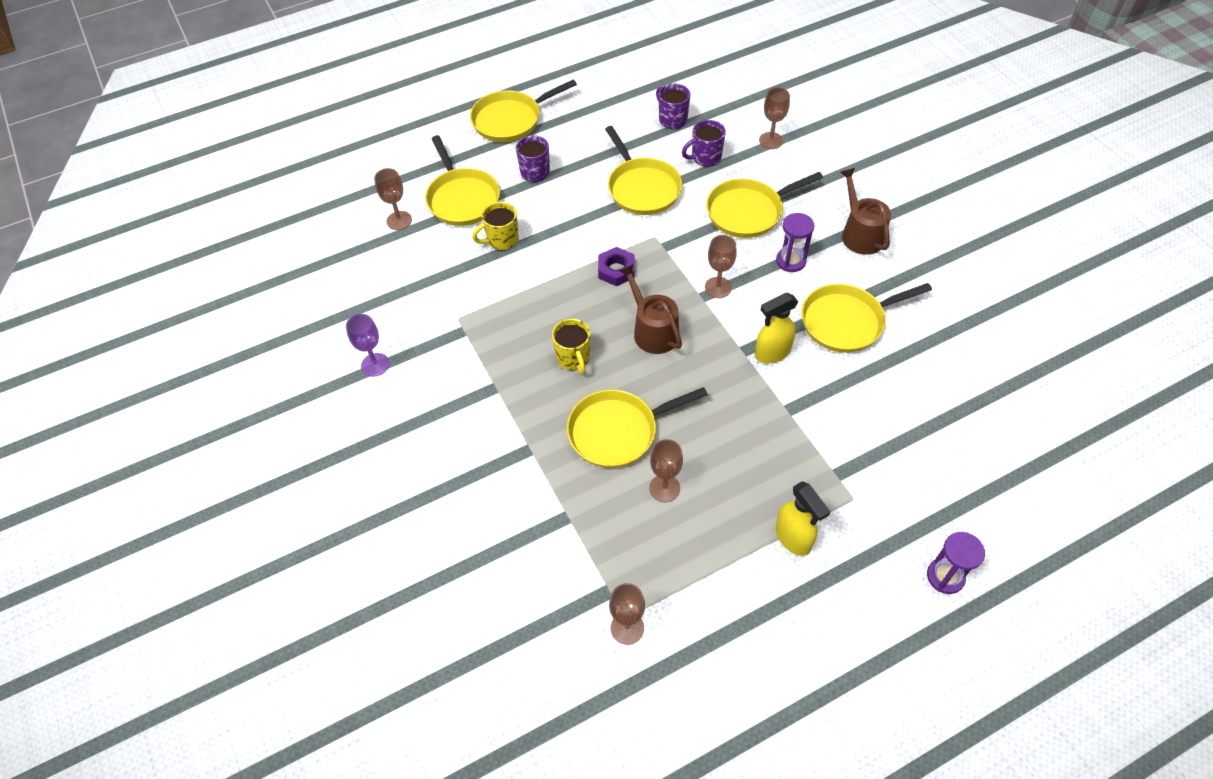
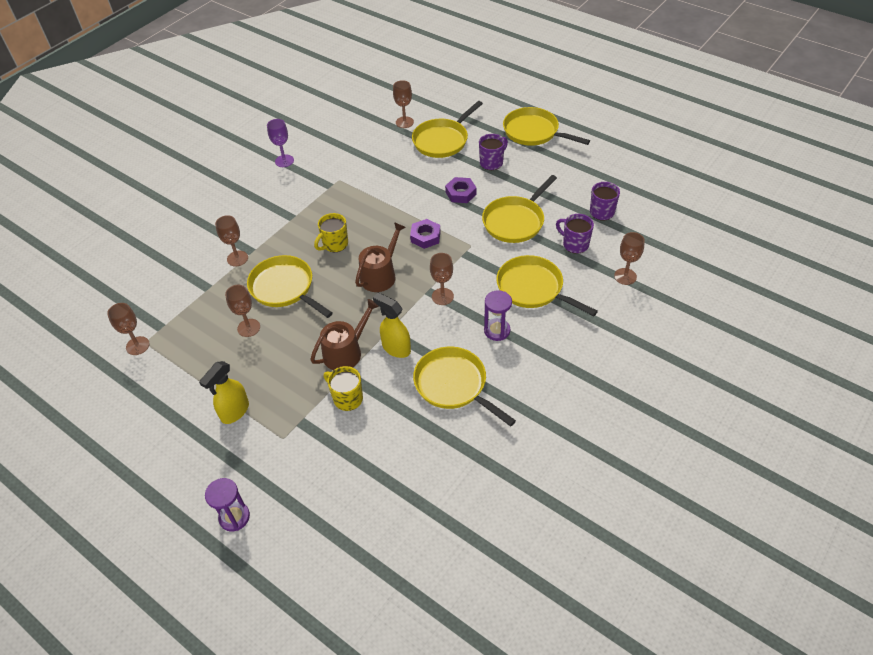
camera: 65 degrees right, 5 degrees down
(502, 240) = (417, 172): yellow mug -> yellow mug (347, 398)
(532, 469) = (237, 258): none -> brown goblet
(566, 215) = (461, 193): none -> purple nut
(860, 234) = (557, 366): brown watering can -> brown watering can (346, 352)

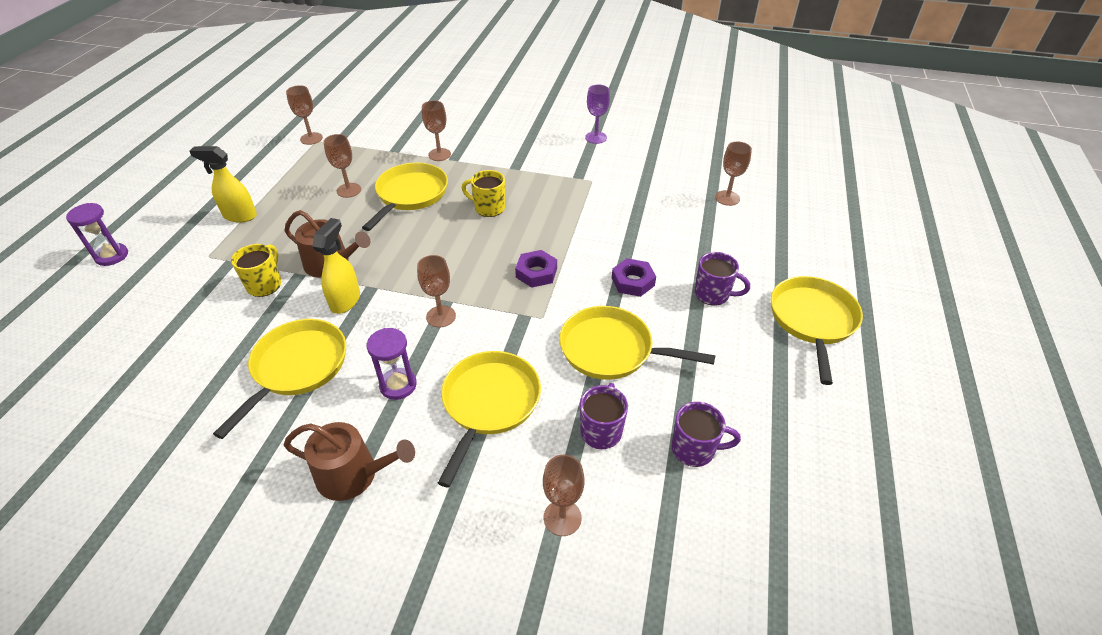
camera: 65 degrees right, 5 degrees down
(380, 275) = (456, 255): brown watering can -> brown watering can (354, 475)
(442, 140) = (720, 238): yellow pan -> none

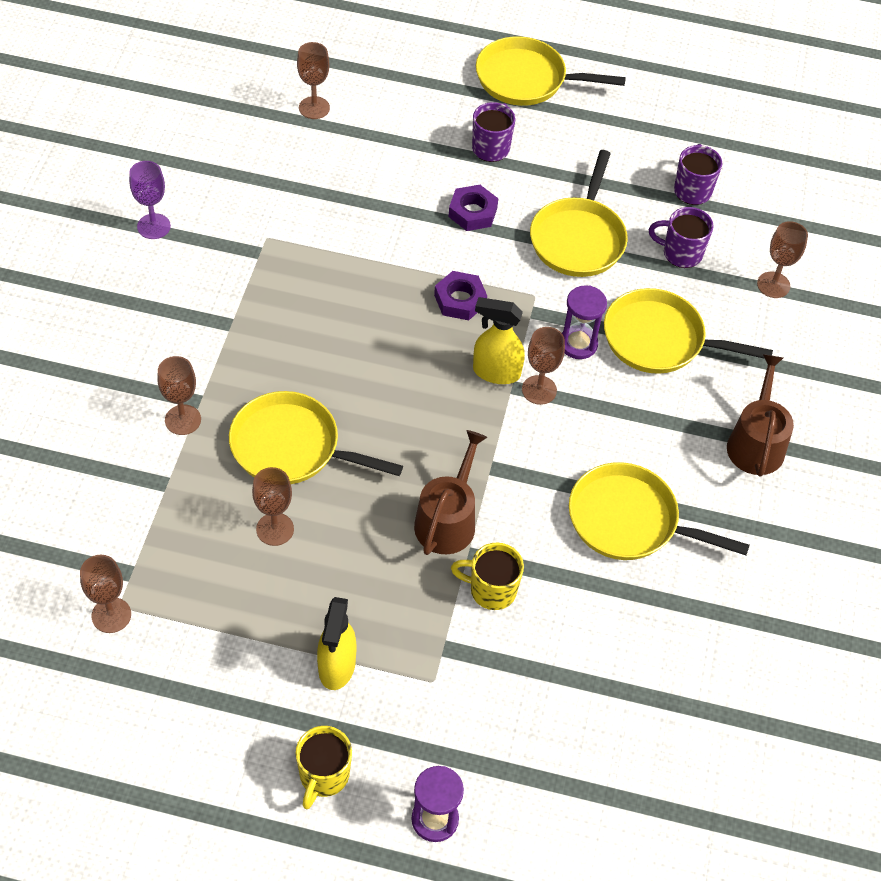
camera: 95 degrees left, 10 degrees up
(345, 300) = (517, 491): yellow spray bottle -> yellow spray bottle (495, 372)
(398, 385) = (644, 420): purple hourglass -> purple hourglass (578, 344)
(488, 208) = (327, 351): yellow mug -> yellow mug (323, 776)

